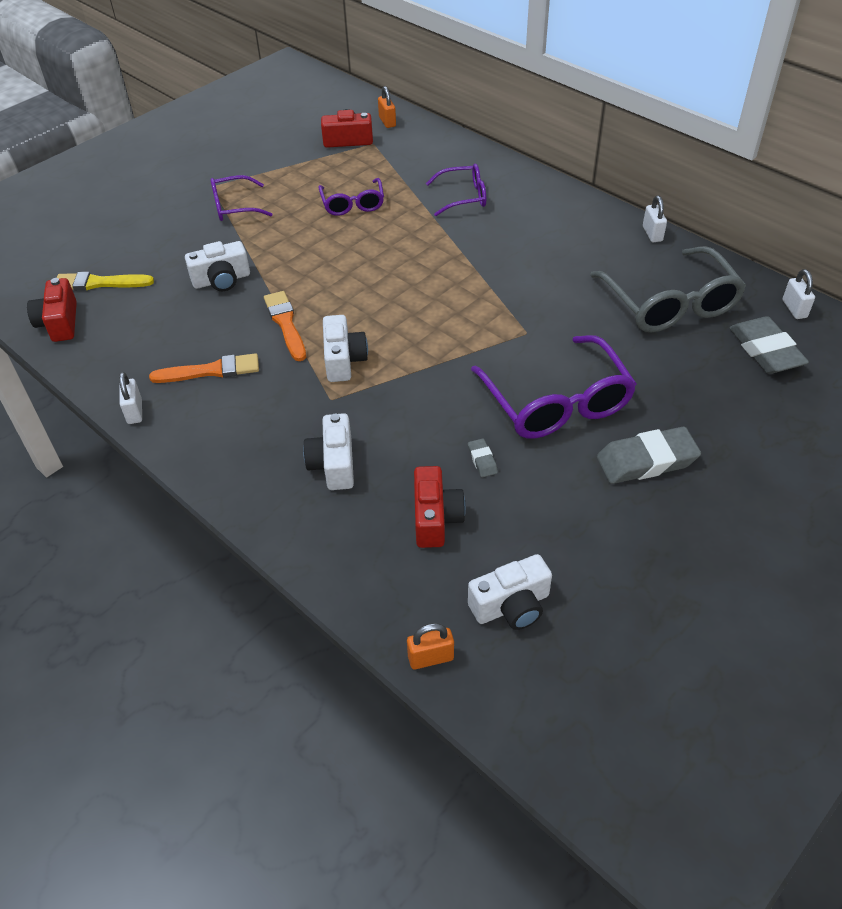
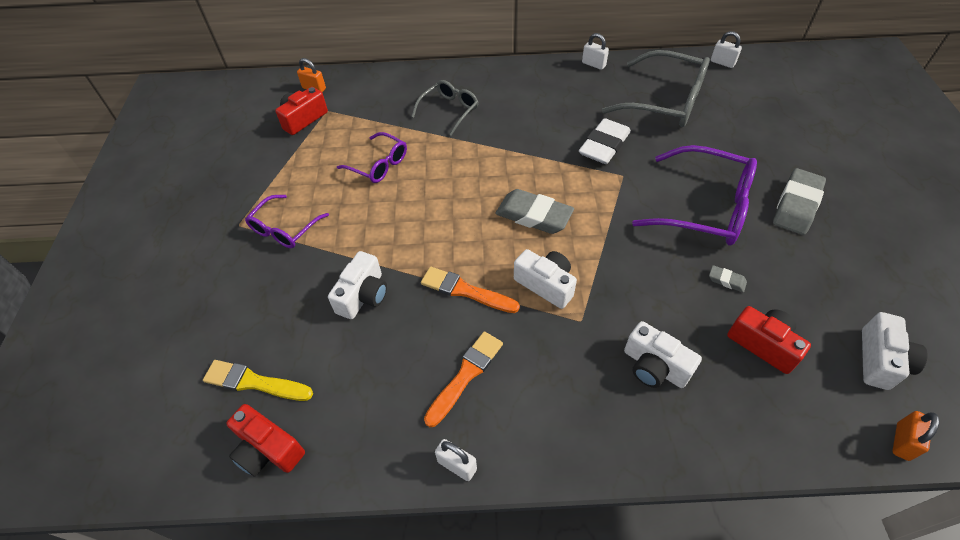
camera: 45 degrees left, 5 degrees up
(99, 283) = (254, 382): yellow brush -> yellow brush turned 60 degrees clockwise
(463, 197) = (449, 110): purple glasses -> grey glasses
(548, 301) = (604, 146): none -> white eraser
(765, 351) = (746, 96): grey eraser -> grey eraser (533, 216)

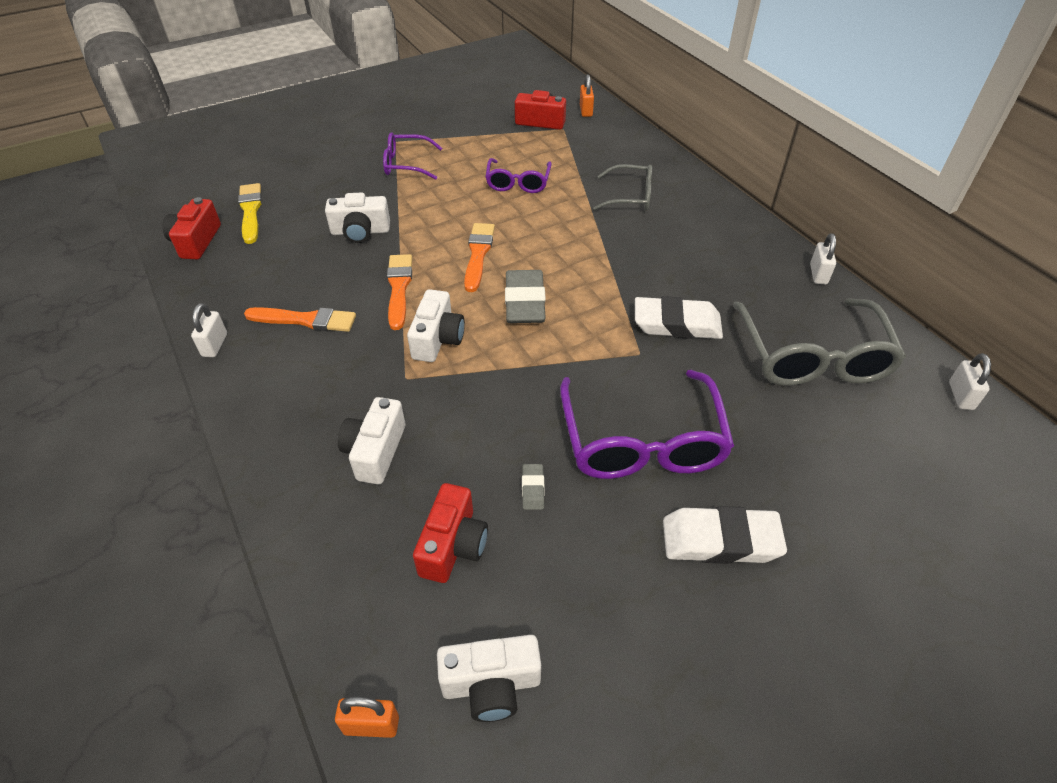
camera: 60 degrees right, 5 degrees down
(456, 223) = (478, 254): none -> orange brush
(796, 205) = (720, 540): grey eraser -> white eraser

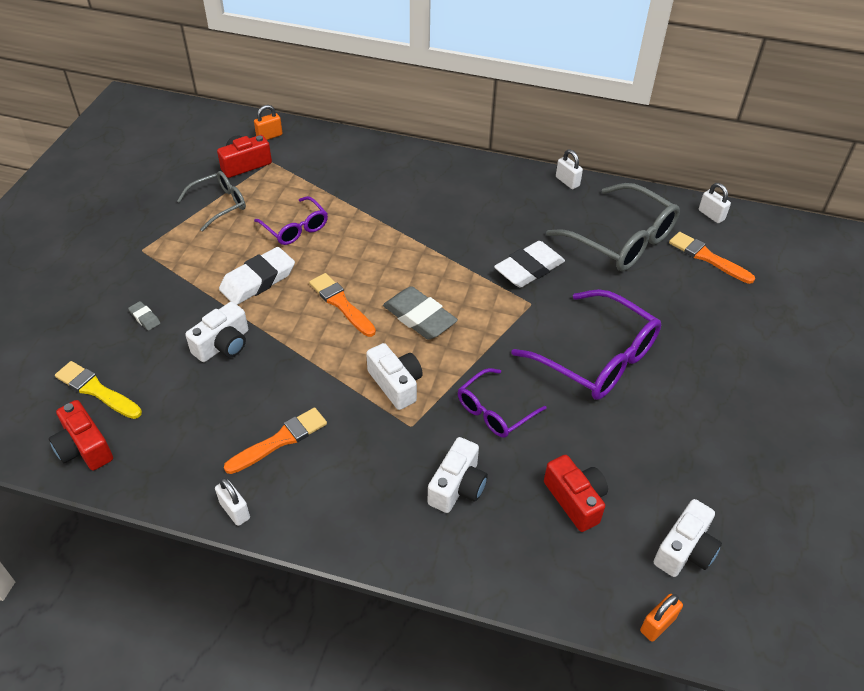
camera: 45 degrees left, 0 degrees up
(375, 451) = (457, 486): white camera -> white camera turned 120 degrees counterclockwise
(399, 288) = (318, 368): orange brush -> orange brush (707, 257)
(406, 164) = (181, 265): purple glasses -> purple glasses (494, 411)
(533, 489) = (576, 432): grey eraser -> grey eraser (145, 318)
(586, 111) = (269, 136): orange padlock -> orange padlock turned 75 degrees counterclockwise
(630, 196) = (391, 192): grey glasses -> grey glasses (219, 205)
(720, 540) = (696, 383): white eraser -> white eraser (258, 280)

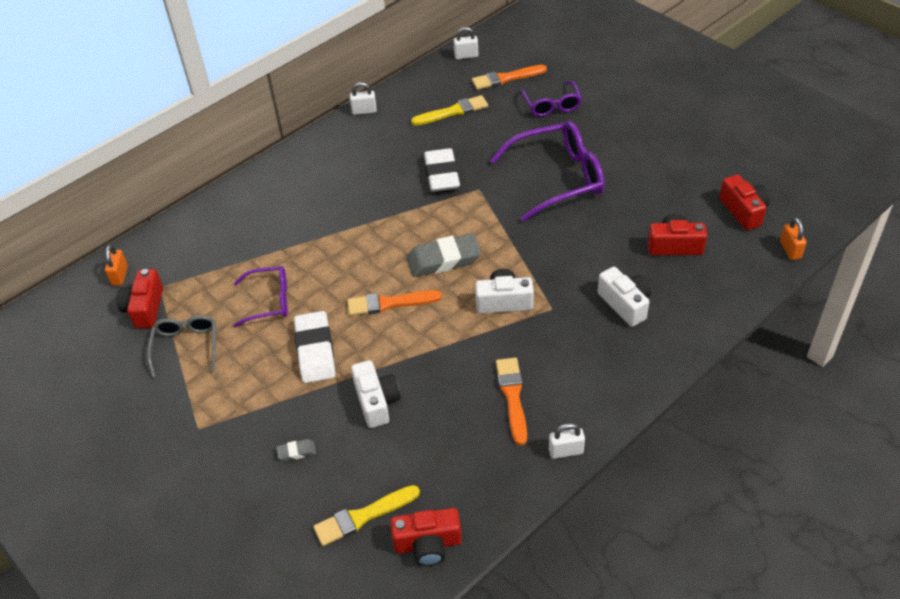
camera: 55 degrees left, 0 degrees up
(494, 411) = (569, 254): purple glasses -> purple glasses (551, 105)
(621, 240) = (453, 112): grey glasses -> yellow brush
(685, 550) = (743, 211): white camera -> red camera

